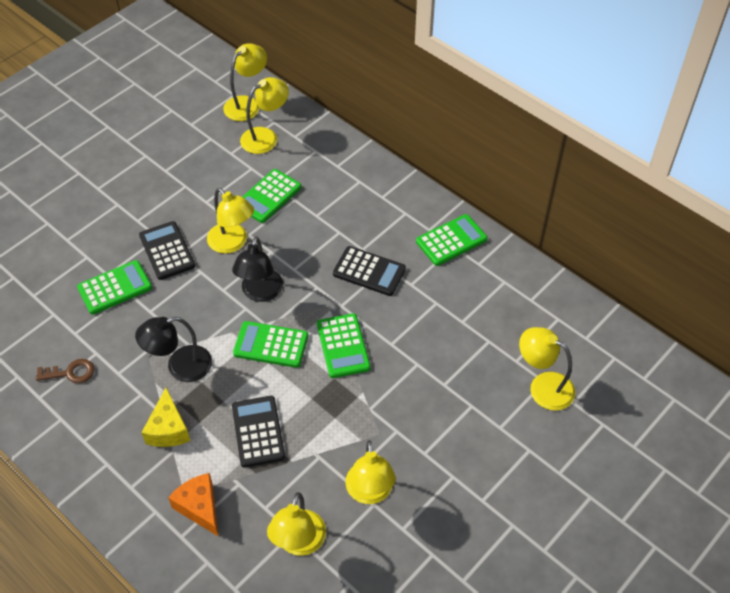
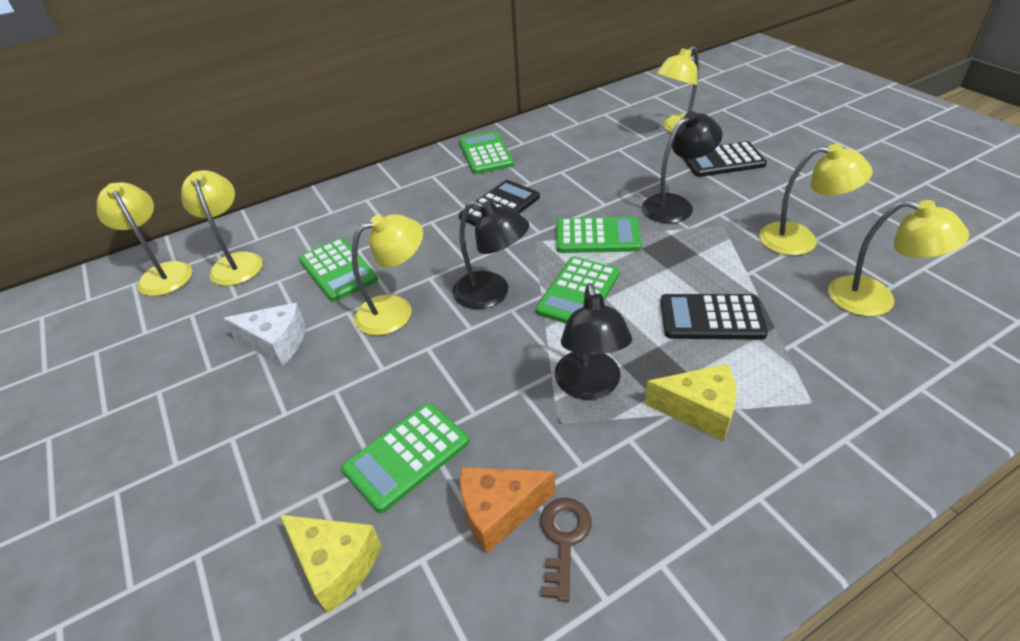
camera: 70 degrees left, 10 degrees down
(47, 280) = (336, 564): none -> yellow cheese
(115, 288) = (407, 456): green calculator -> green calculator turned 120 degrees counterclockwise
(167, 251) = (368, 382): black calculator -> black calculator (723, 160)
(192, 192) = (276, 343): none -> white cheese
(200, 507) = (833, 387): orange cheese -> orange cheese (499, 511)
(402, 396) = (675, 205): none -> black lamp

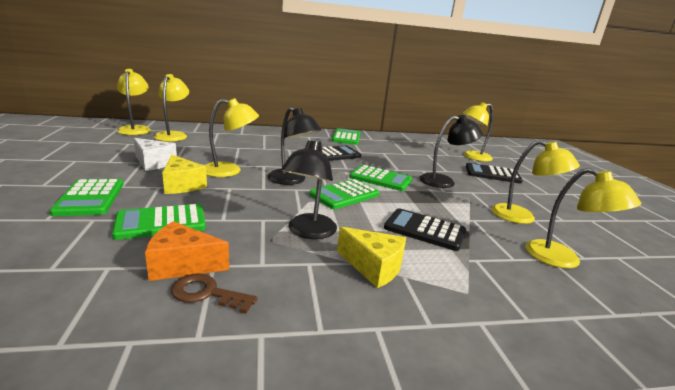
camera: 15 degrees right, 20 degrees down
(336, 564) = (57, 250): yellow cheese -> yellow cheese (182, 185)
(338, 270) = (219, 150): green calculator -> green calculator (90, 198)
(563, 539) = (207, 293): brown key -> brown key turned 105 degrees counterclockwise

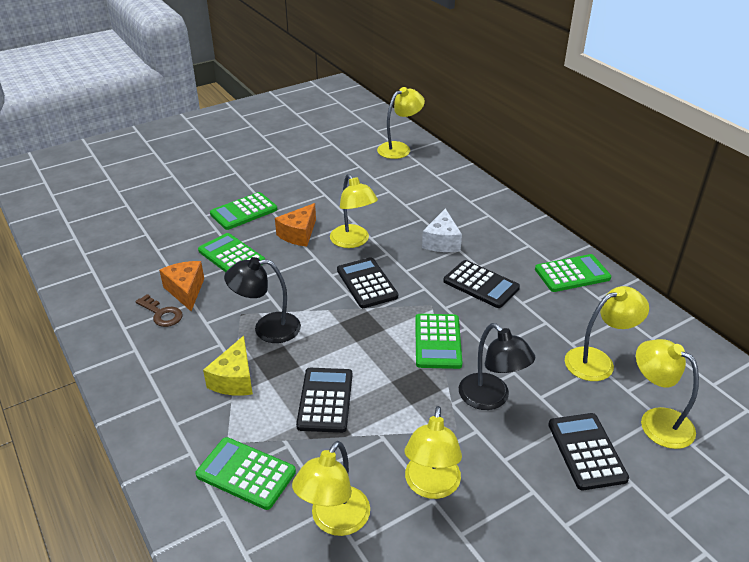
camera: 70 degrees right, 15 degrees up
(153, 163) = (329, 200): white cheese -> white cheese (442, 242)
(173, 135) = (409, 172): yellow lamp -> yellow lamp (598, 361)
(182, 185) = (299, 234): yellow cheese -> orange cheese
(207, 293) = (162, 314): brown key -> brown key turned 135 degrees clockwise
(291, 180) = (367, 283): black lamp -> black calculator
(344, 195) = (363, 327): green calculator -> green calculator (246, 473)

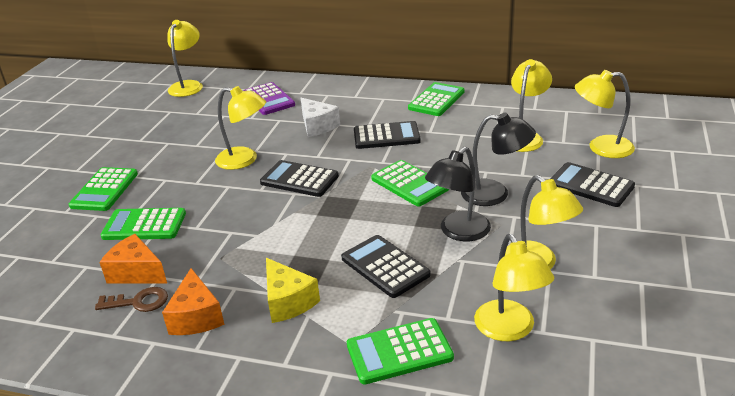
camera: 40 degrees left, 5 degrees down
(267, 328) = (261, 253): black lamp -> black lamp (458, 232)
(299, 234) = (186, 179): orange cheese -> orange cheese (196, 317)
(438, 194) = (268, 99): none -> purple calculator

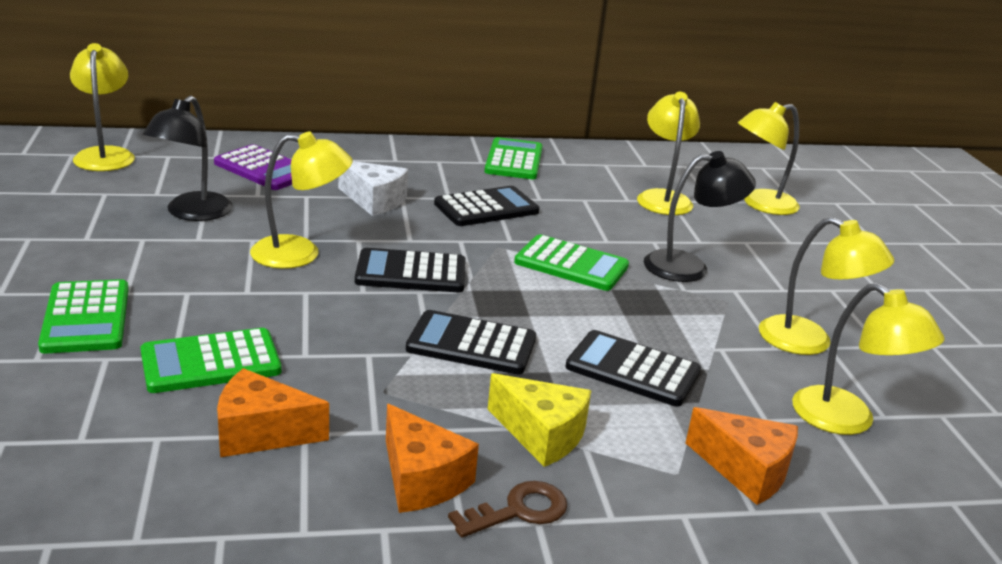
camera: 30 degrees left, 5 degrees down
(138, 302) = (304, 475): brown key -> brown key (518, 510)
(399, 351) = (746, 470): green calculator -> orange cheese
(458, 232) = (686, 316): black lamp -> black lamp (192, 213)
(591, 185) = (787, 247): black calculator -> black calculator (471, 344)

